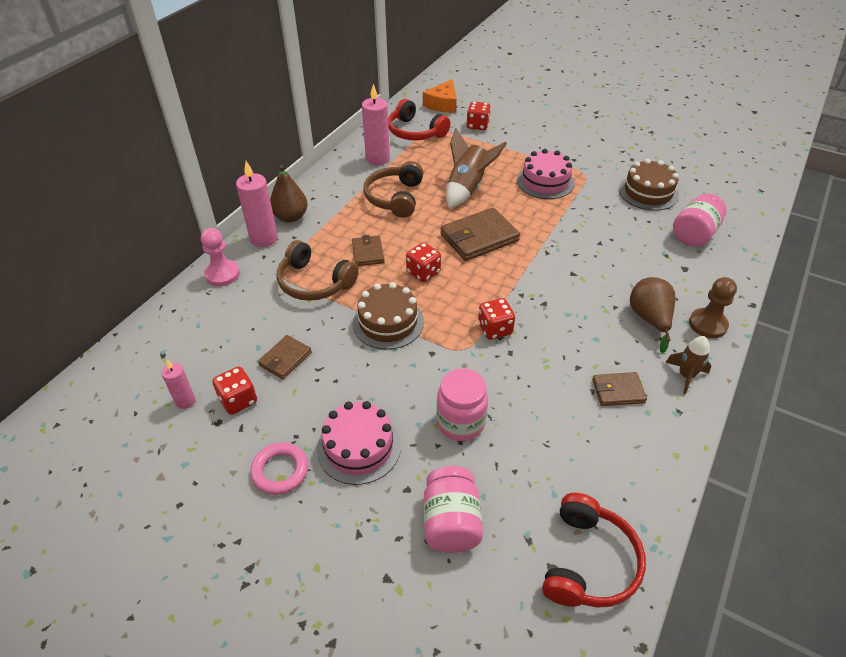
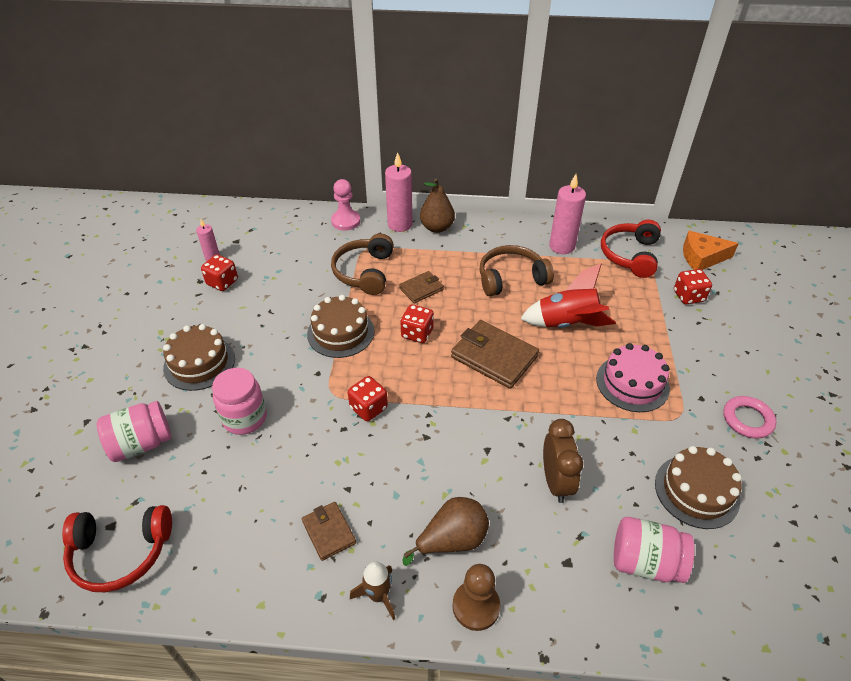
camera: 65 degrees right, 0 degrees up
(280, 471) = (165, 329): pink ring -> pink ring (747, 419)
(285, 359) = (272, 289): brown wallet -> none
(359, 447) = (199, 363): pink cake -> brown cake
(467, 188) = (567, 323): brown rocket -> red rocket
(617, 249) = (556, 482): none -> brown clock

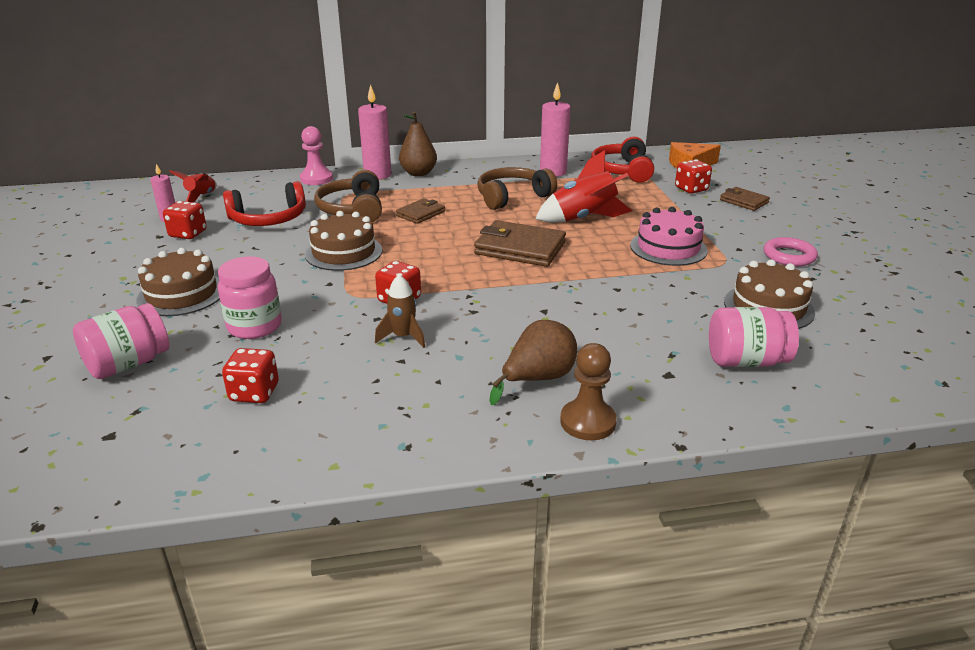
camera: 15 degrees left, 15 degrees down
(120, 552) = (131, 455): red headphones -> red headphones (268, 219)
(244, 232) = (201, 197): none -> red rocket
(329, 532) = (393, 395): brown wallet -> brown wallet (744, 201)
(378, 595) = (473, 433): brown rocket -> brown rocket (403, 337)
(417, 333) = (430, 243): red dice -> red dice (254, 393)
(556, 482) = (627, 321): brown clock -> none

